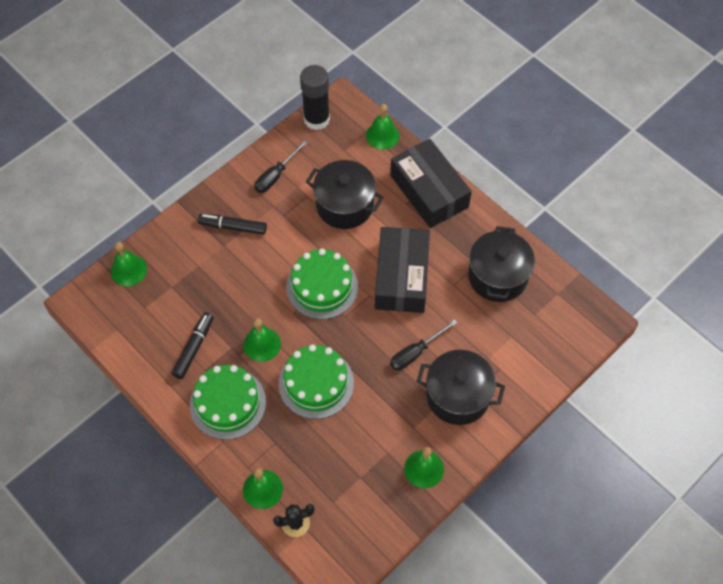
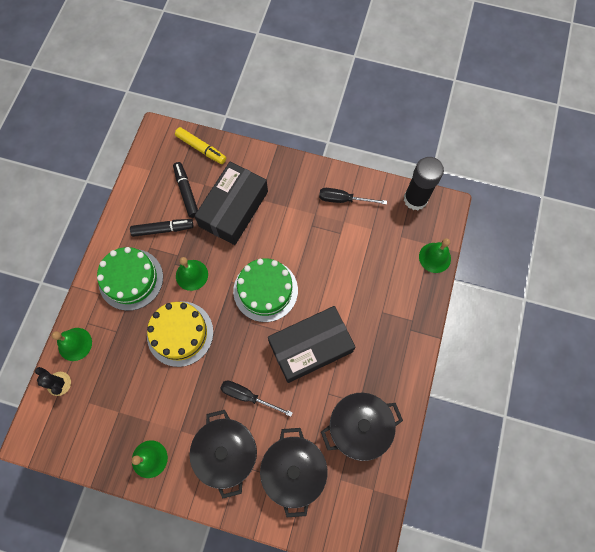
camera: 60 degrees right, 10 degrees up
(128, 270) = (201, 148): green bell -> yellow marker
(233, 227) = (279, 196): black marker -> black marker (186, 192)
(316, 383) = (180, 333): green cake -> yellow cake
(344, 205) = (349, 266): black pot -> black pot (293, 470)
(429, 191) = (405, 324): black box -> black box (233, 209)

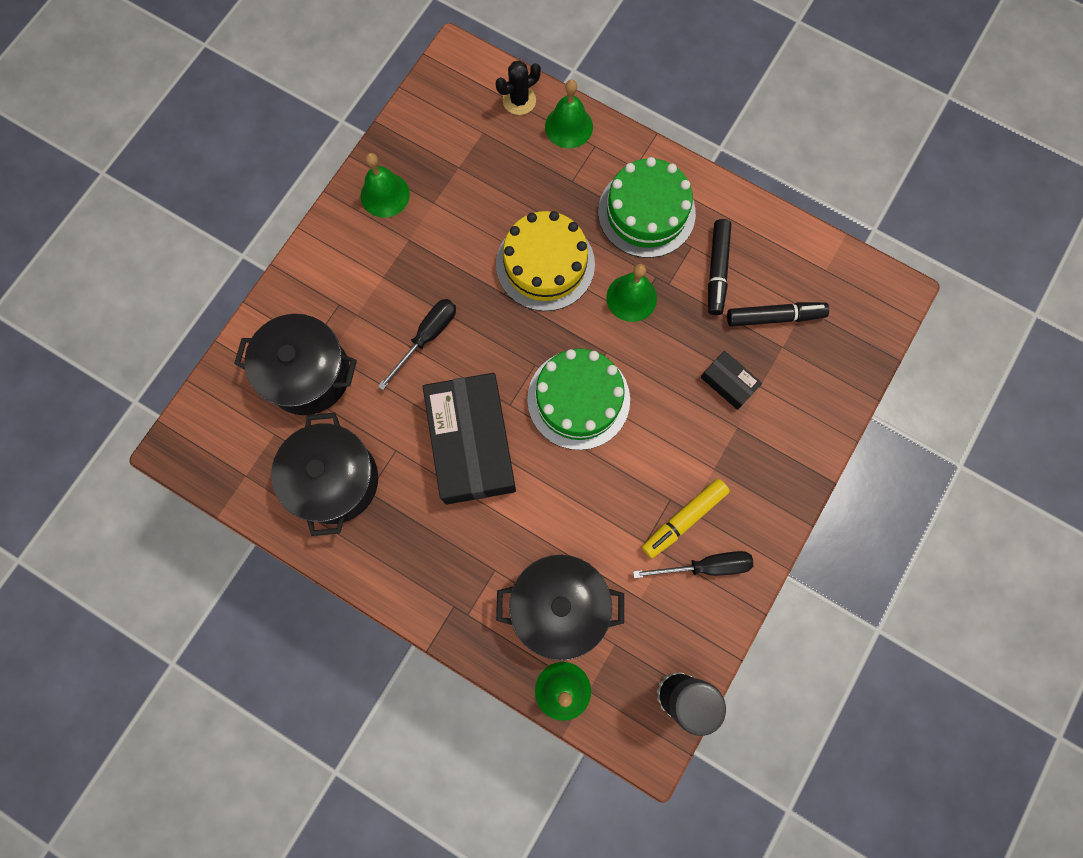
camera: 105 degrees right, 5 degrees up
(201, 148) = (851, 355): yellow marker -> yellow marker (684, 519)
(227, 452) = (360, 293): black pot -> black pot (559, 606)
(233, 209) = (728, 382): black box -> black box, size x0.44
(343, 199) = (705, 566): black screwdriver -> black screwdriver turned 60 degrees clockwise

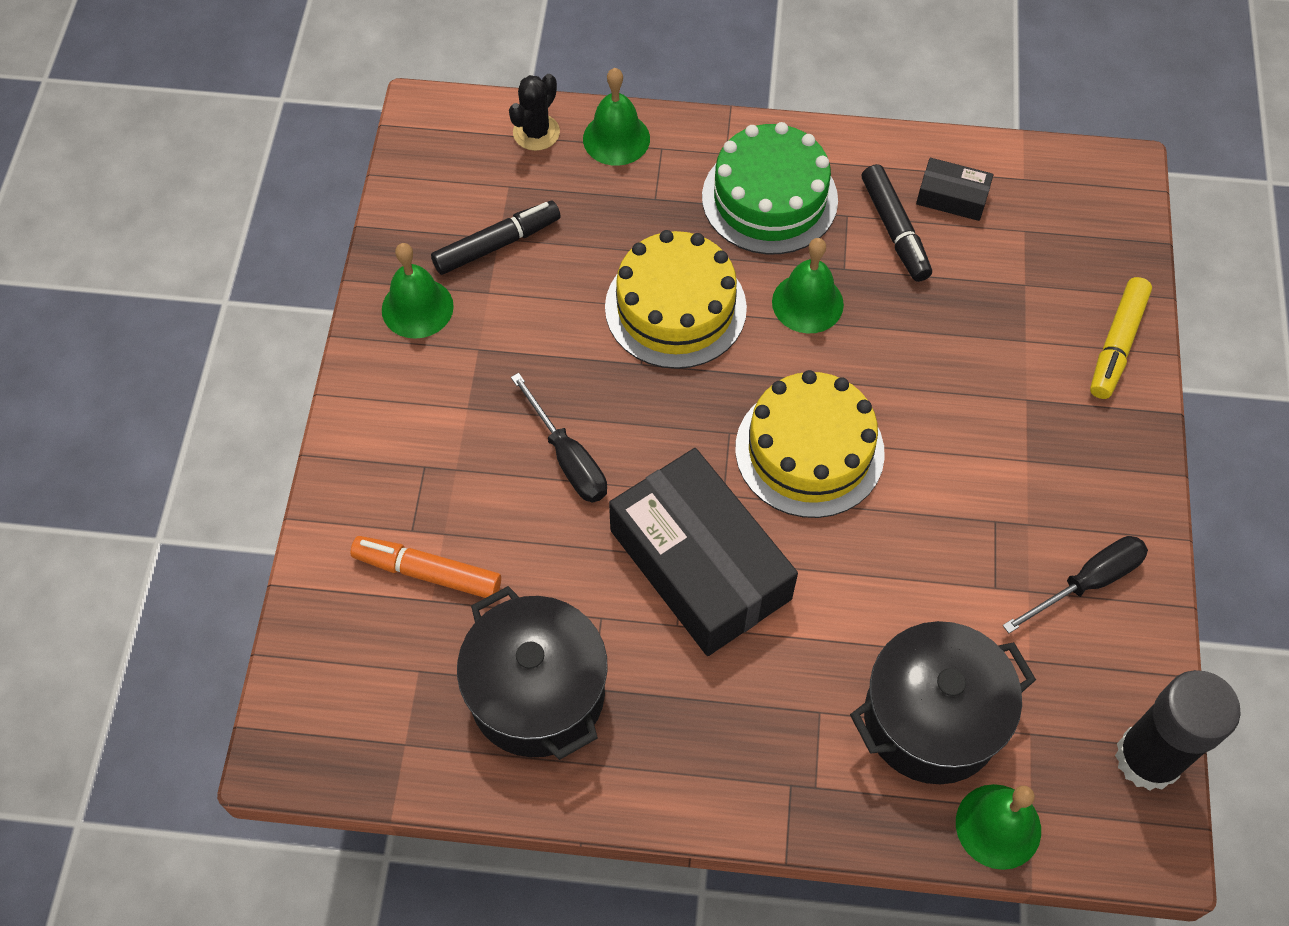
camera: 25 degrees left, 15 degrees down
(308, 374) = (427, 572): black pot -> orange marker
(427, 337) = (568, 458): black screwdriver -> black screwdriver turned 135 degrees clockwise
(578, 399) = (809, 450): green cake -> yellow cake
(684, 519) = (1026, 537): yellow marker -> yellow marker (1117, 344)
(728, 382) = (985, 352): black box -> black box (952, 197)
(774, 317) = (995, 254): black marker -> black marker (497, 244)

